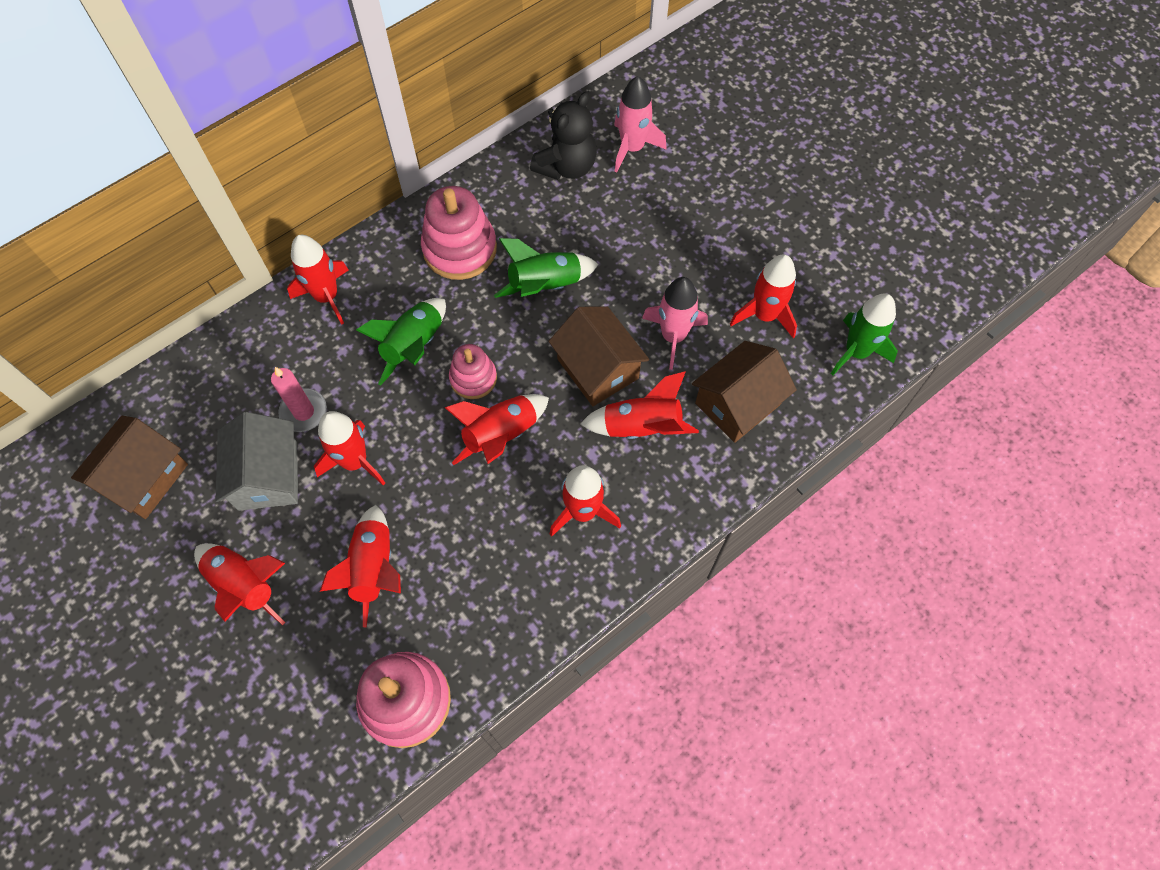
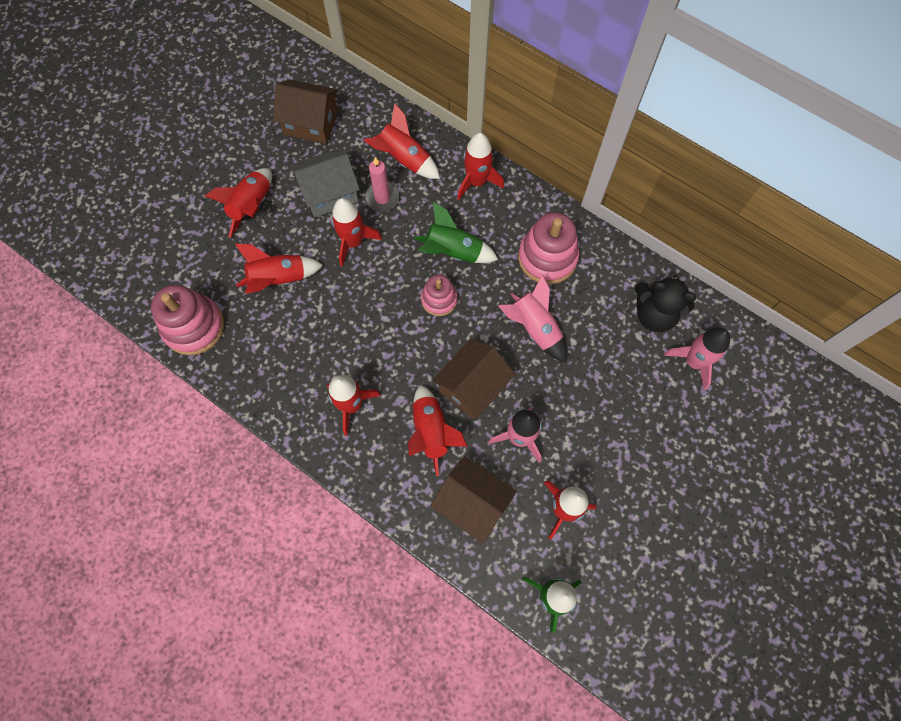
camera: 75 degrees right, 5 degrees up
(501, 435) = (398, 332): red rocket -> red rocket (404, 159)
(545, 285) = (535, 328): green rocket -> pink rocket

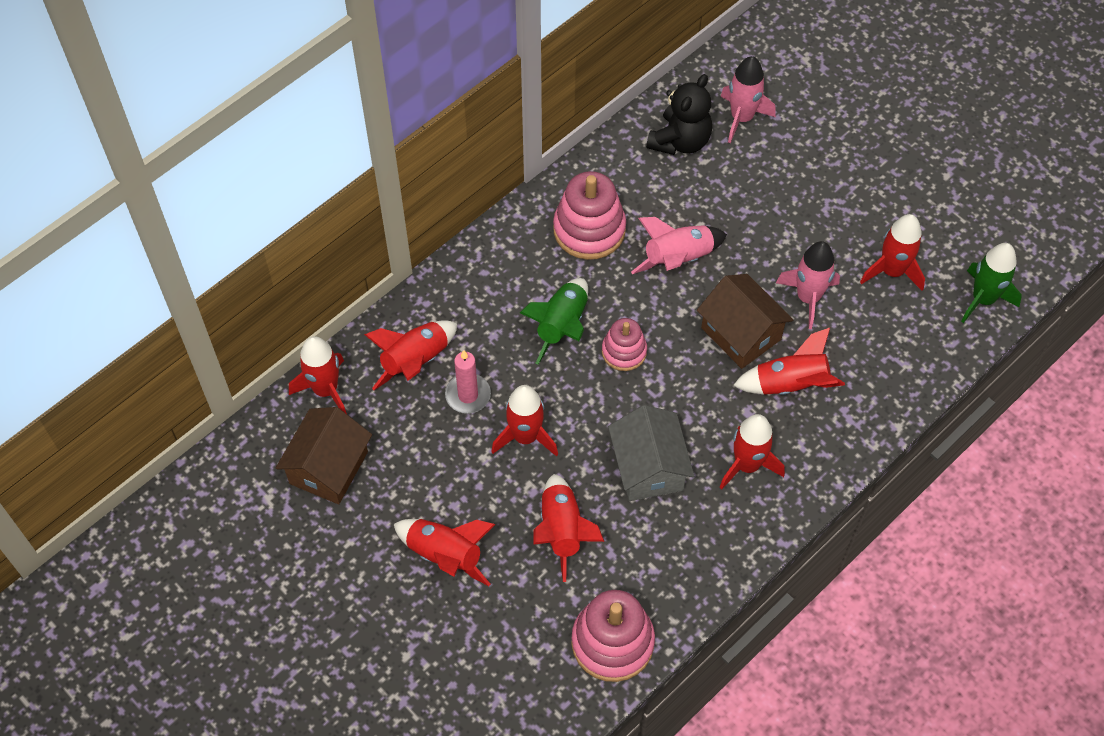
camera: 80 degrees left, 10 degrees down
(330, 193) = (446, 456): grey house -> grey house (648, 467)
(472, 503) = (877, 356): brown house -> none
(477, 182) = (468, 285): red rocket -> red rocket (325, 390)

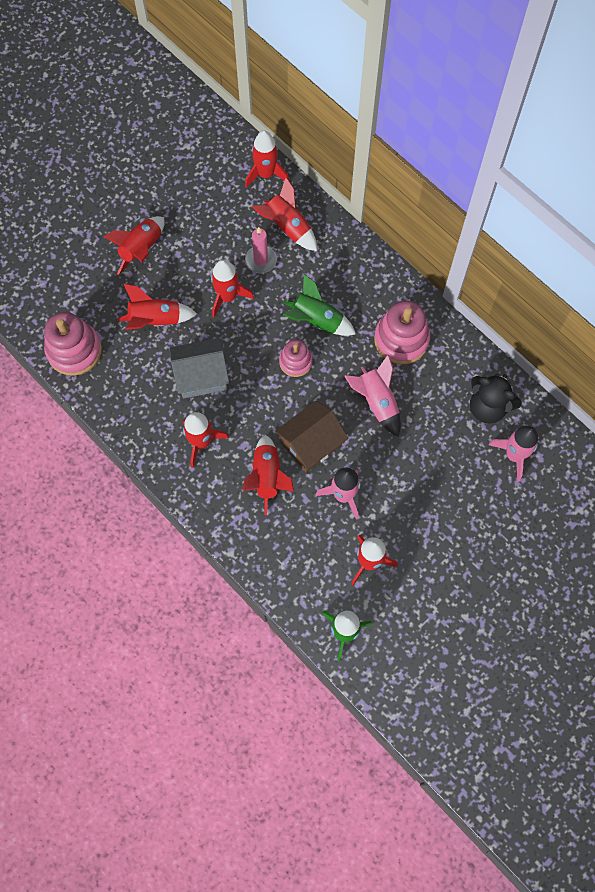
camera: 90 degrees right, 10 degrees up
(328, 467) = (207, 179): brown house -> none

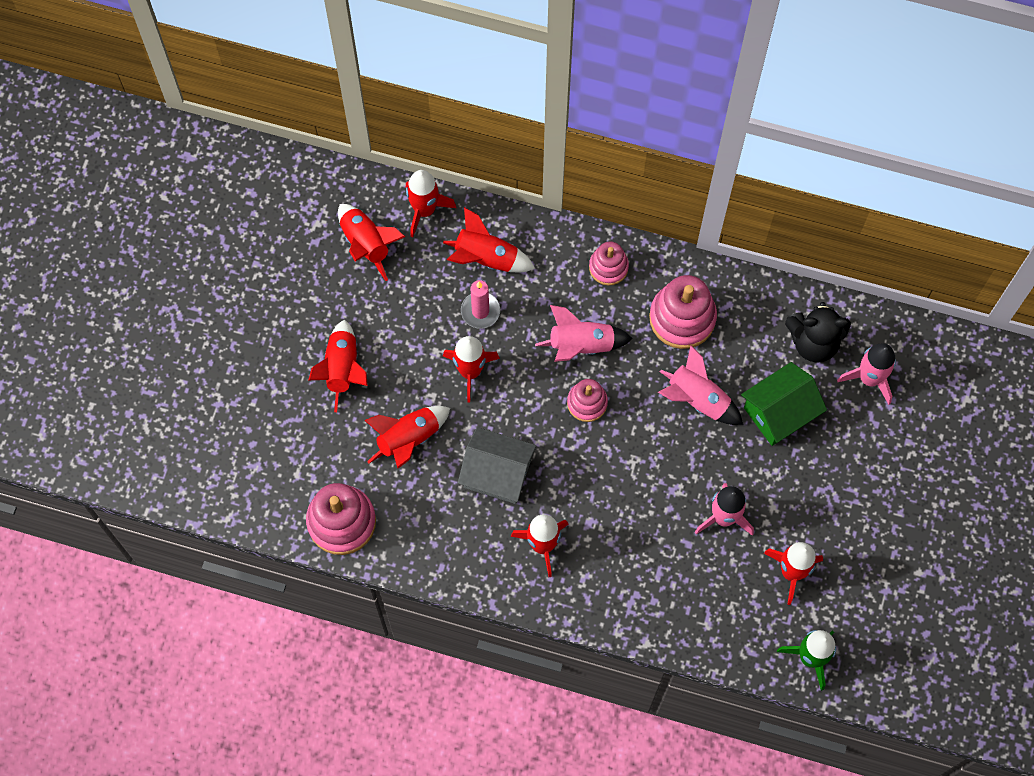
camera: 30 degrees left, 0 degrees up
(201, 376) = (497, 473): grey house -> grey house turned 60 degrees clockwise
(267, 477) = (634, 542): red rocket -> red rocket (366, 244)
(311, 444) = (657, 482): brown house -> none
(317, 320) = (581, 345): green rocket -> pink rocket
(370, 277) = (608, 267): none -> pink stacking toy
(431, 443) = (779, 412): none -> green house

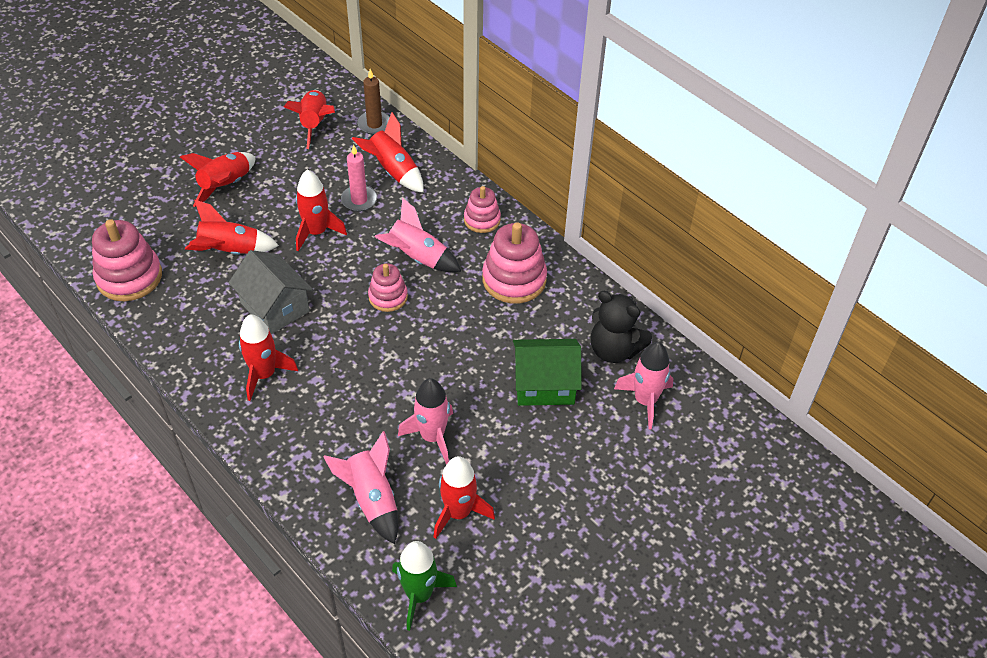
camera: 30 degrees right, 20 degrees down
(424, 210) = (374, 124): red rocket -> brown candle
(697, 399) = (481, 340): pink rocket -> pink rocket (372, 499)

